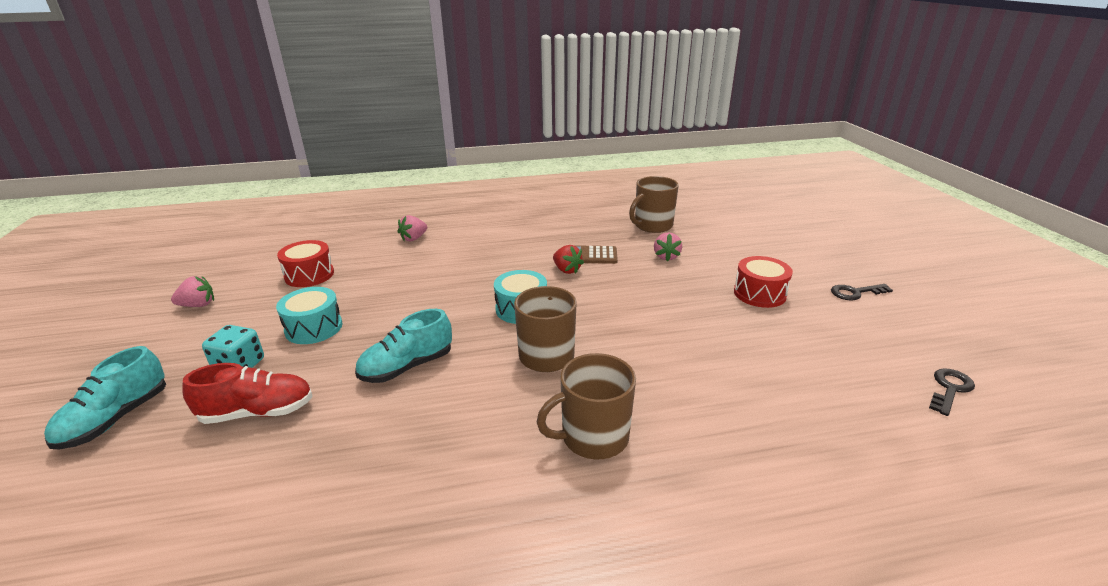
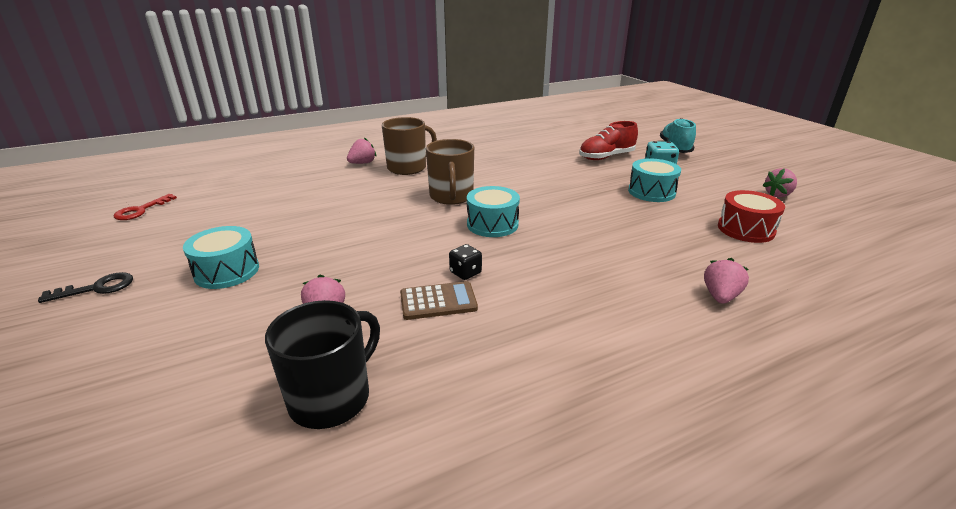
camera: 165 degrees right, 0 degrees up
(407, 367) = (547, 181): turquoise shoe -> none
(567, 270) = (465, 273): red strawberry -> black dice
(652, 226) = (332, 397): brown mug -> black mug
(675, 469) = (362, 163): none -> pink strawberry
(759, 294) = (227, 271): red drum -> turquoise drum
(949, 389) = (141, 210): black key -> red key

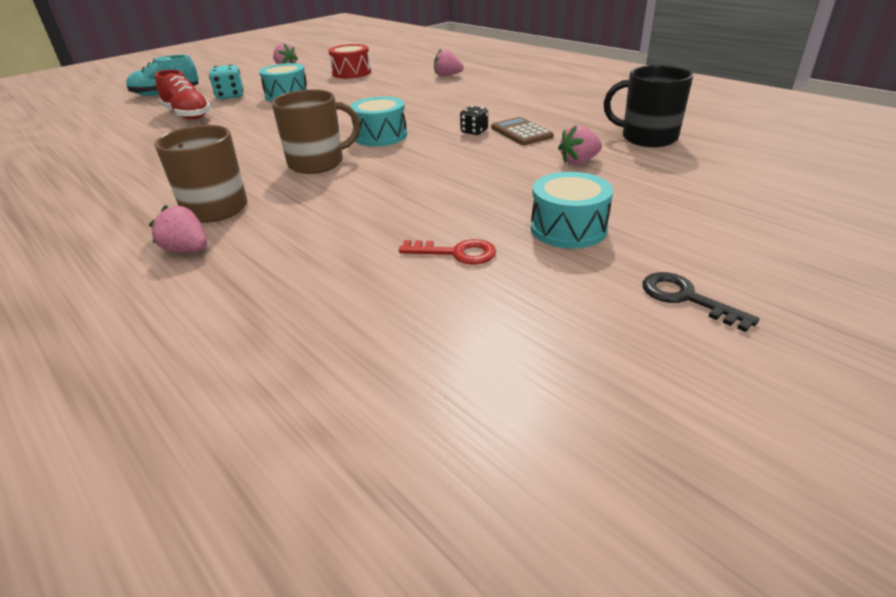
camera: 105 degrees left, 5 degrees up
(141, 210) = (473, 420): red key -> red key (456, 253)

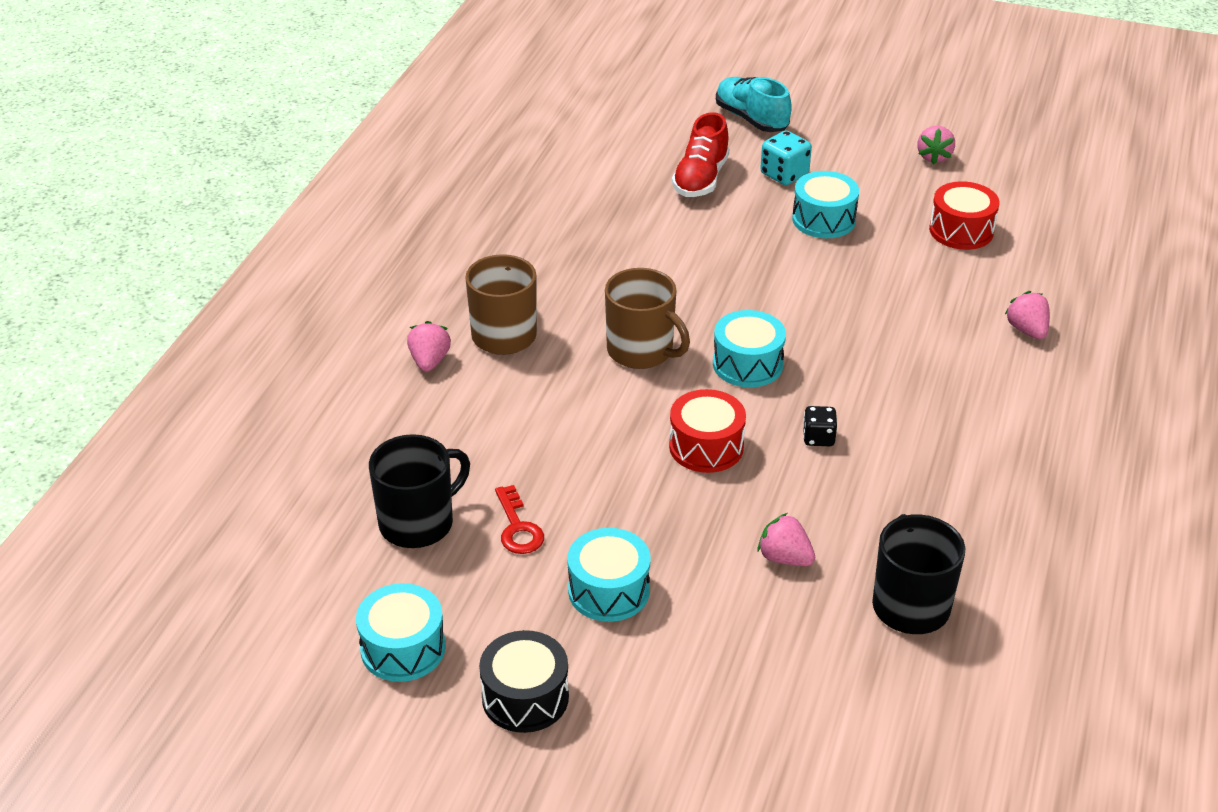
camera: 60 degrees right, 5 degrees up
(396, 307) = (418, 522): none -> black mug
(444, 163) = (706, 447): none -> red drum
(521, 132) = (845, 481): brown calculator -> none
(580, 362) = (403, 648): none -> turquoise drum
(686, 298) = (525, 697): black key -> black drum

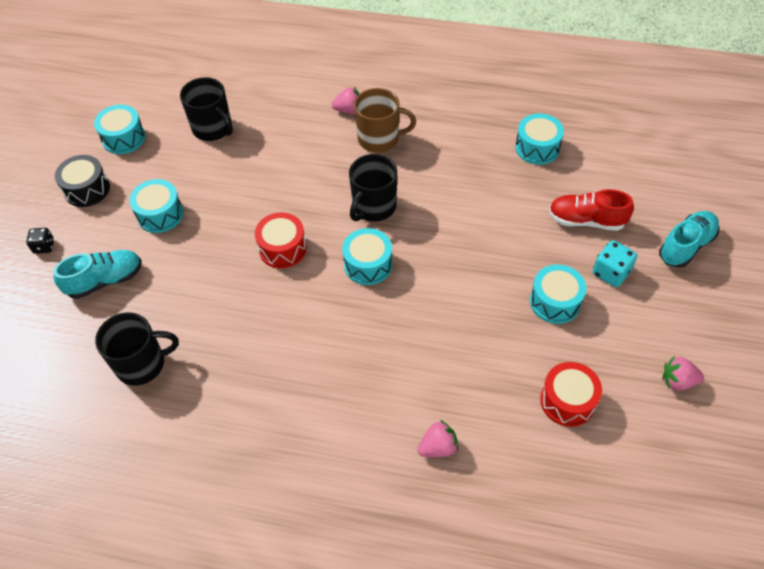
camera: 85 degrees right, 15 degrees up
(517, 527) = (210, 169): red key -> none
(565, 197) = (537, 148): none -> turquoise drum
(641, 351) = (373, 207): brown mug -> black mug
(744, 658) = (105, 280): none -> turquoise shoe
(784, 558) = (184, 295): pink strawberry -> none
(818, 438) = (296, 309): black dice -> black dice (44, 246)

